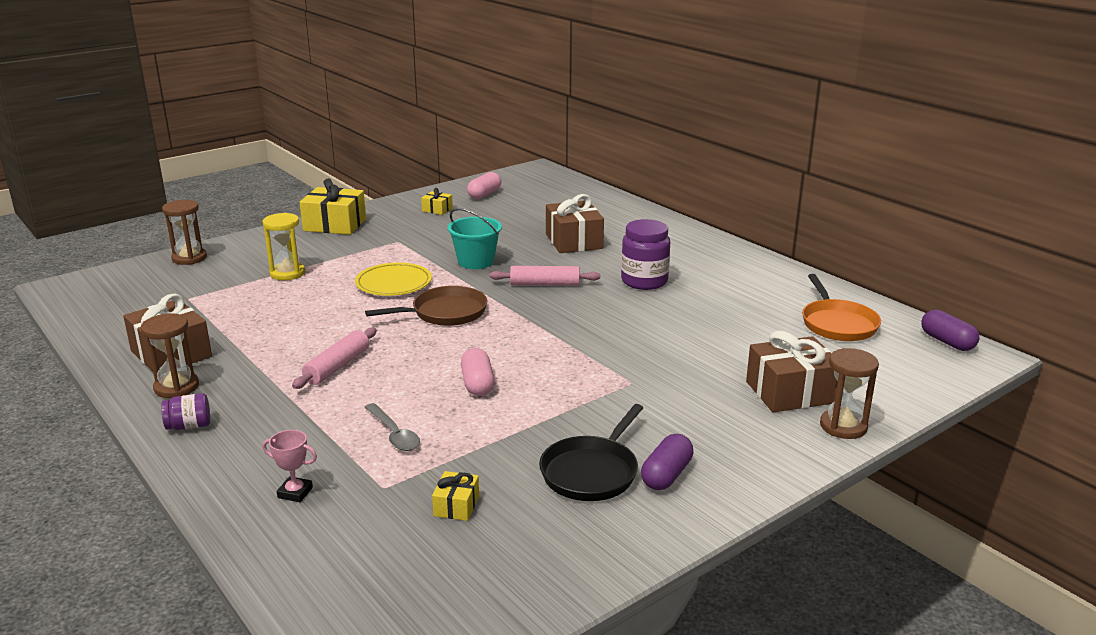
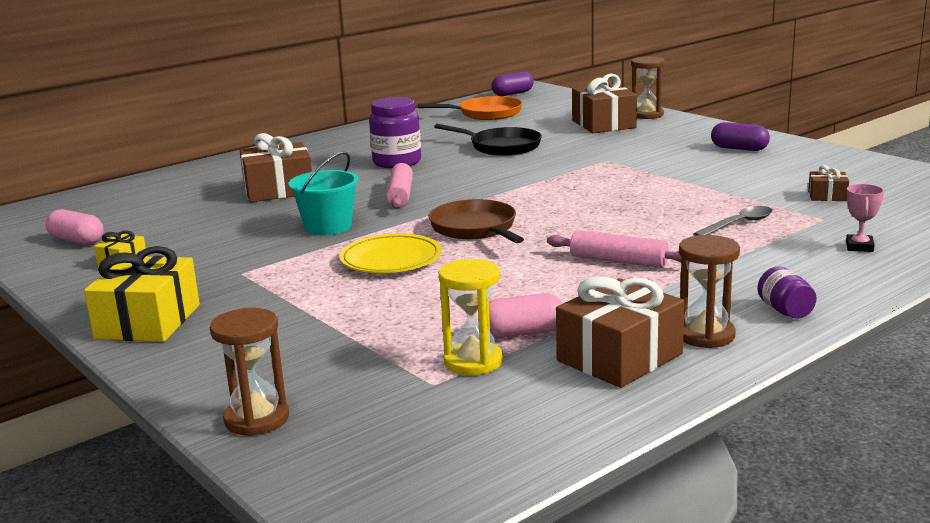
camera: 90 degrees left, 5 degrees down
(287, 273) = (344, 326): yellow hourglass -> yellow hourglass (473, 361)
(456, 506) = (827, 196): yellow gift -> brown gift
(477, 384) = (631, 204): pink capsule -> pink capsule (522, 333)
(591, 472) = (750, 165): black pan -> black pan (501, 147)

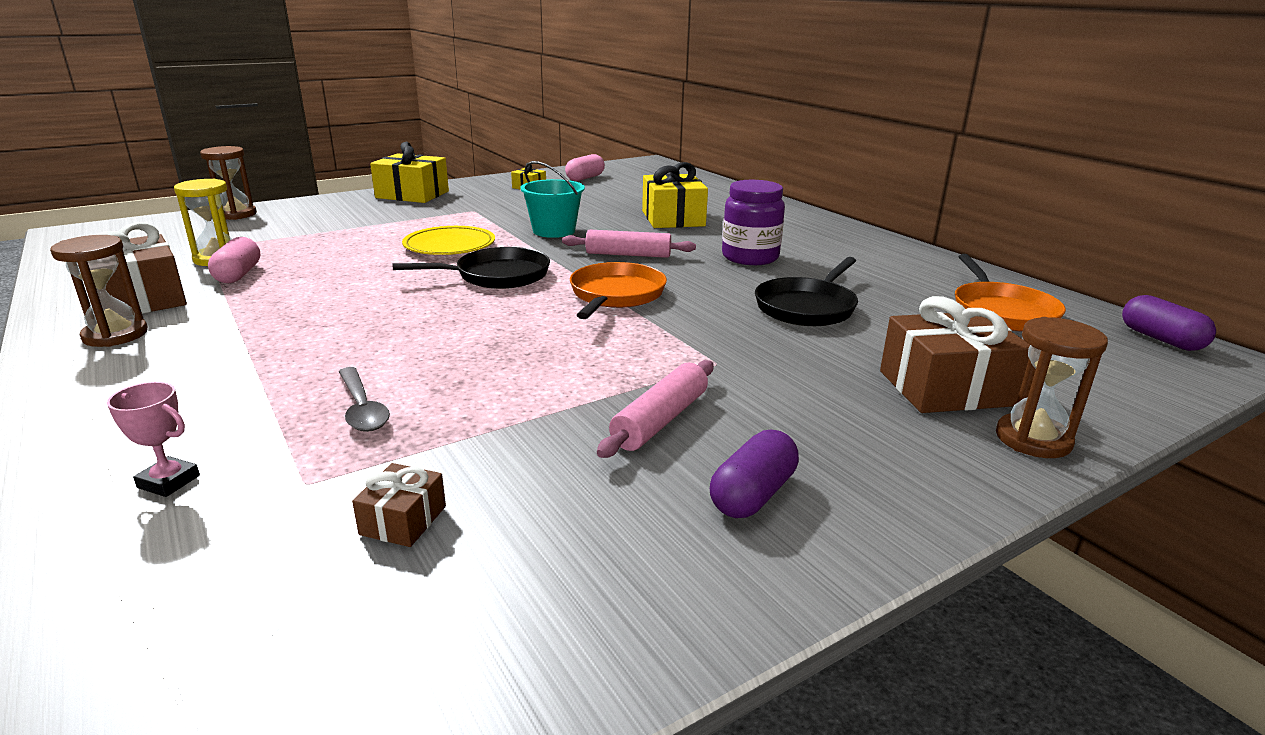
camera: 95 degrees right, 5 degrees up
(278, 190) = (673, 218): brown gift -> yellow gift
(475, 228) = (497, 276): brown pan -> black pan
(504, 190) = (616, 295): none -> orange pan
(618, 261) = (334, 323): pink rolling pin -> pink rolling pin (660, 420)
(785, 311) = (92, 381): purple jar -> none

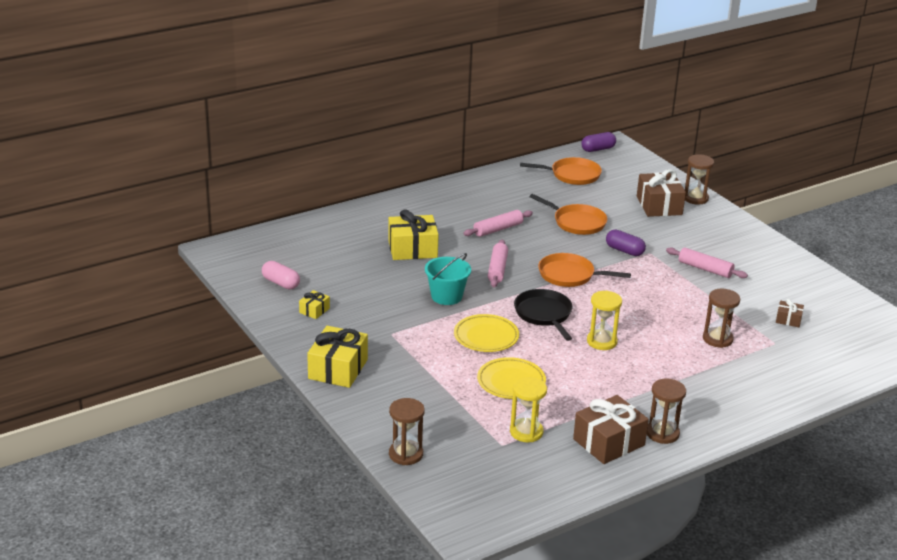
camera: 90 degrees left, 5 degrees up
(169, 481) = (785, 374): pink trophy -> none
(238, 275) = (557, 414): pink capsule -> none
(335, 255) = (511, 382): none -> yellow plate
(362, 408) = (717, 339): grey spoon -> brown hourglass
(405, 307) = (601, 341): none -> yellow hourglass
(750, 257) = (498, 229): purple jar -> pink rolling pin
(753, 495) = (749, 255): purple capsule -> purple capsule (624, 250)
(807, 307) = (576, 222): black pan -> orange pan

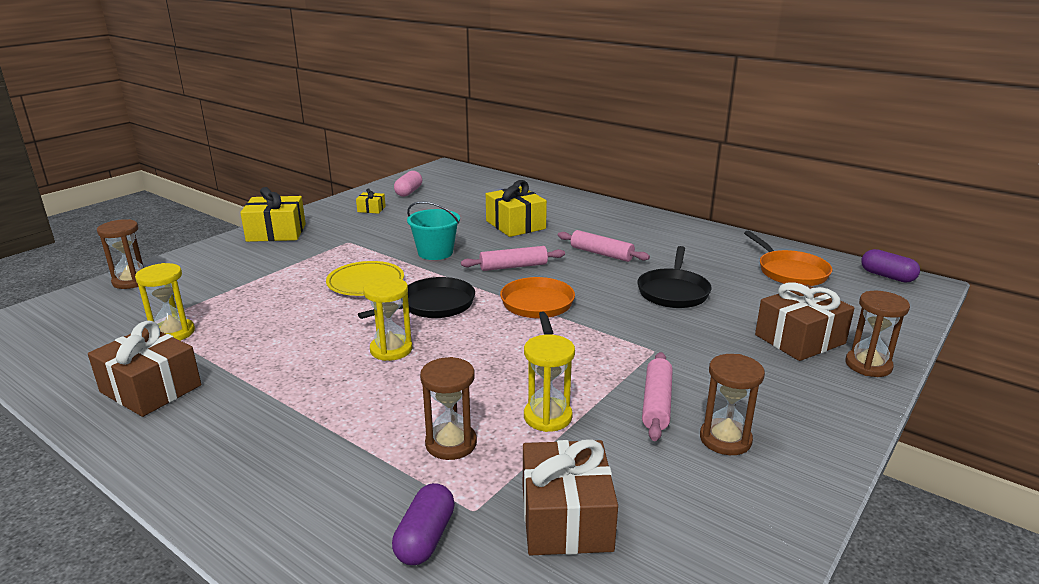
camera: 70 degrees right, 5 degrees down
(511, 382) = (277, 309): yellow plate -> none
(576, 222) = (673, 291): orange pan -> black pan
(624, 250) = (638, 332): purple capsule -> purple capsule (425, 538)
(662, 433) = (173, 427): brown hourglass -> brown hourglass (725, 439)
(704, 304) = (547, 417): none -> yellow hourglass
(788, 320) = (566, 518): brown gift -> brown gift, size x2.03

